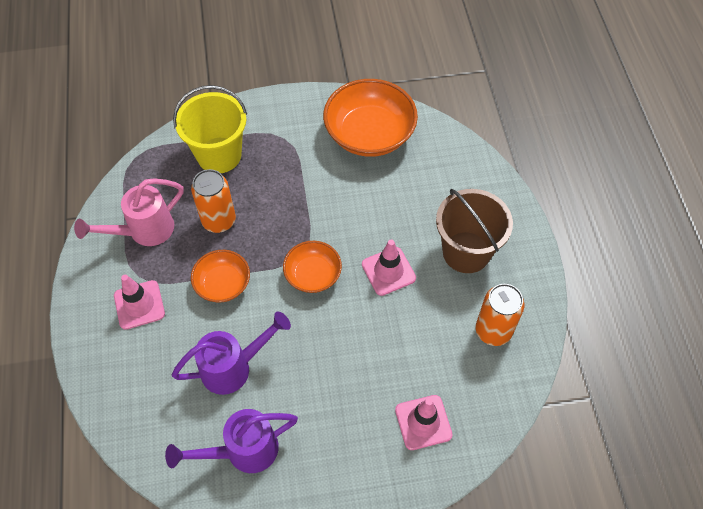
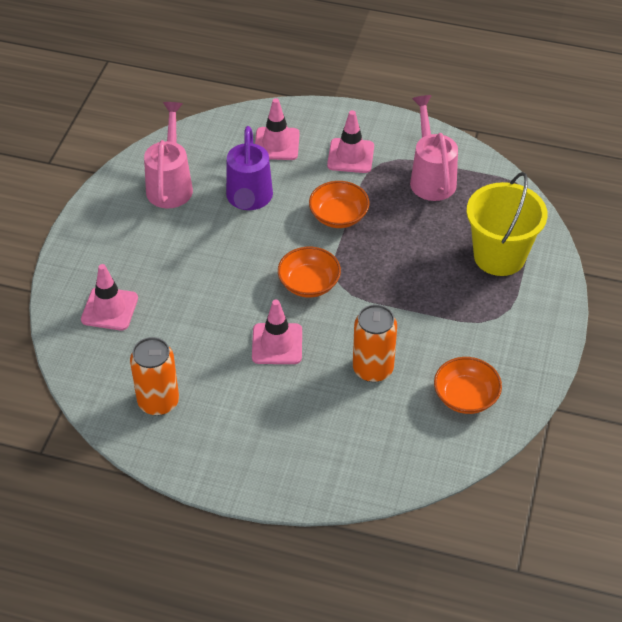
camera: 115 degrees right, 10 degrees down
(146, 377) = (276, 144): none -> pink traffic cone
(219, 220) = (414, 233): orange can -> orange can (373, 369)
(242, 451) = (170, 184): purple watering can -> pink watering can
(369, 134) = (465, 396): orange bowl -> orange bowl, size x0.57
(466, 252) = (259, 419): brown bucket -> none

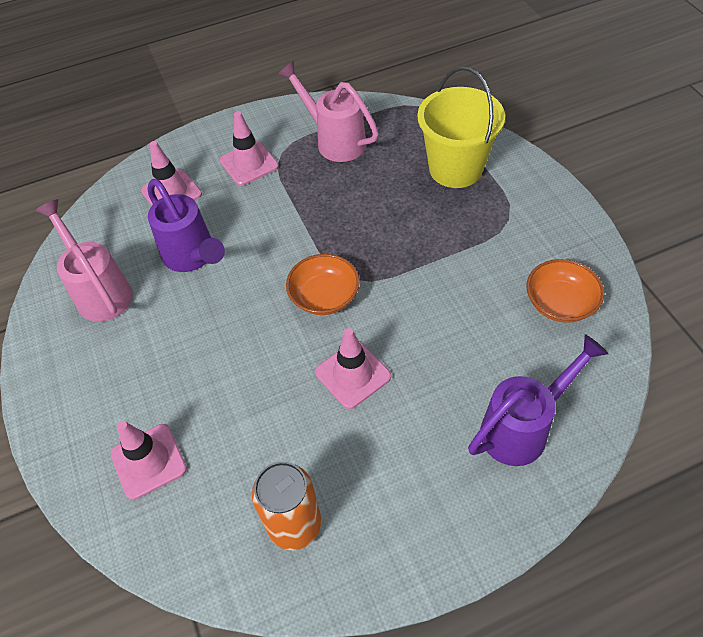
camera: 35 degrees left, 5 degrees up
(338, 216) = (290, 220): orange bowl -> none
(351, 449) = (523, 427): none -> purple watering can
(373, 369) = (460, 335): orange can -> none

